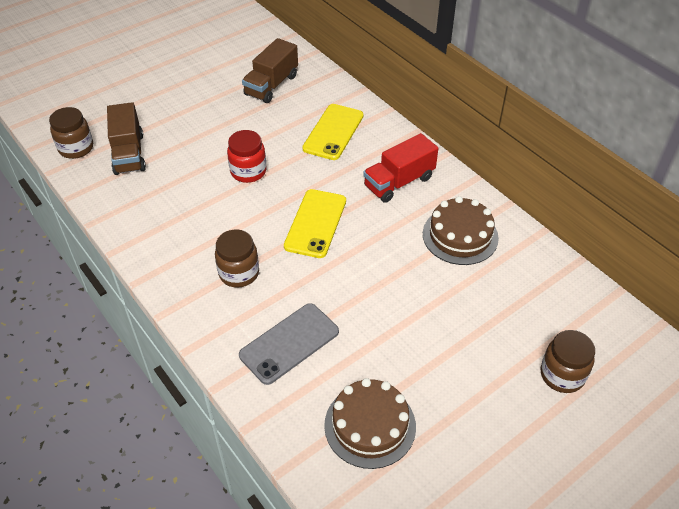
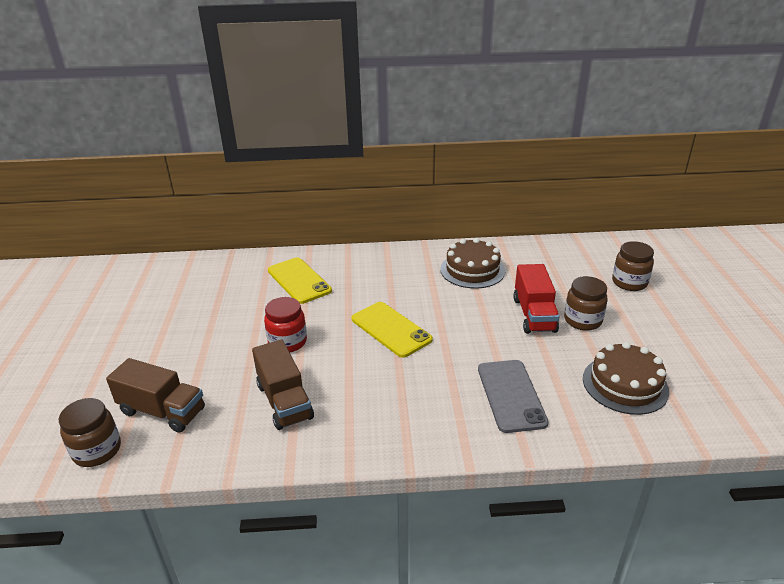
camera: 55 degrees left, 15 degrees down
(239, 273) = (405, 395): brown jar -> brown jar (582, 320)
(271, 85) = (199, 289): brown truck -> brown truck (284, 401)
(399, 182) = (391, 273): red truck -> red truck (534, 315)

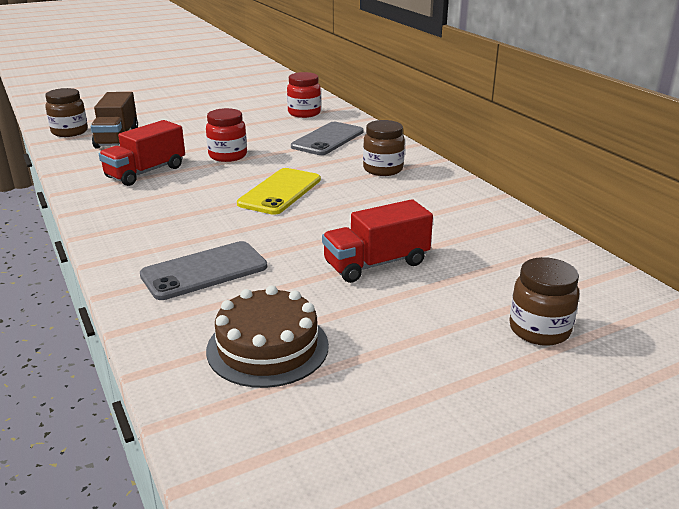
camera: 65 degrees right, 5 degrees down
(221, 277) = (304, 113): none -> red jar
(284, 401) = (146, 172): brown truck -> red truck
(299, 280) = (328, 139): yellow phone -> grey phone
(472, 270) = (439, 212): brown cake -> none
(582, 320) = (394, 300): brown jar -> brown jar (383, 169)

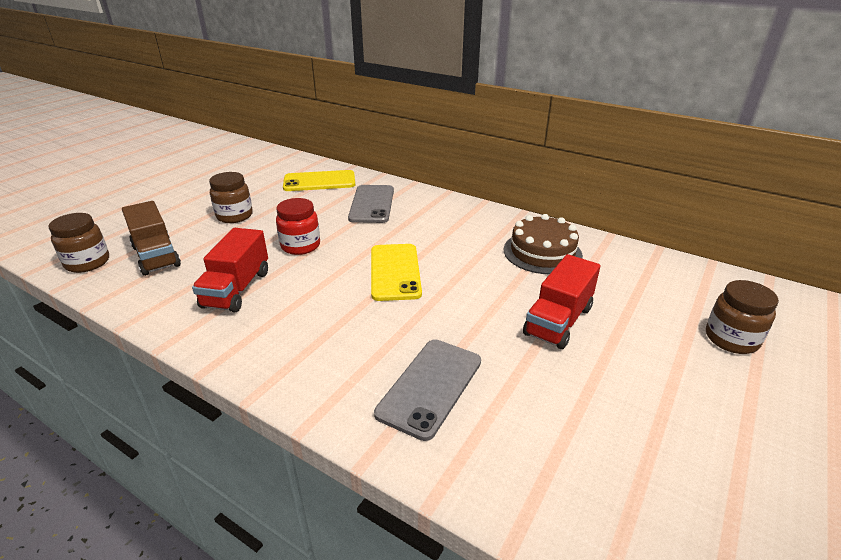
camera: 30 degrees left, 5 degrees up
(267, 347) = (583, 449): brown cake -> brown cake (542, 252)
(304, 113) = (319, 181): red jar -> yellow phone
(383, 169) = (452, 223): brown jar -> brown jar (234, 216)

